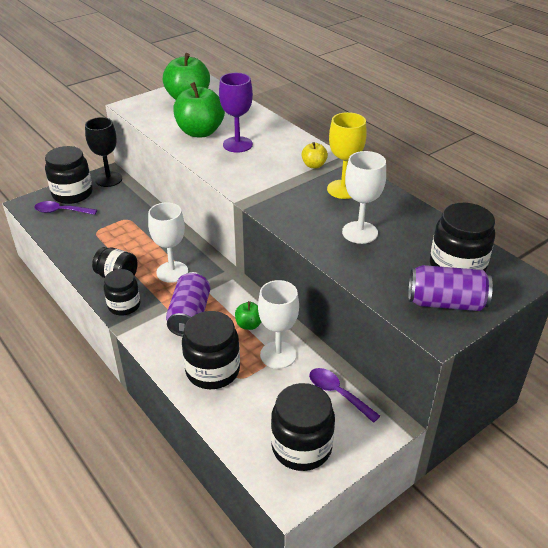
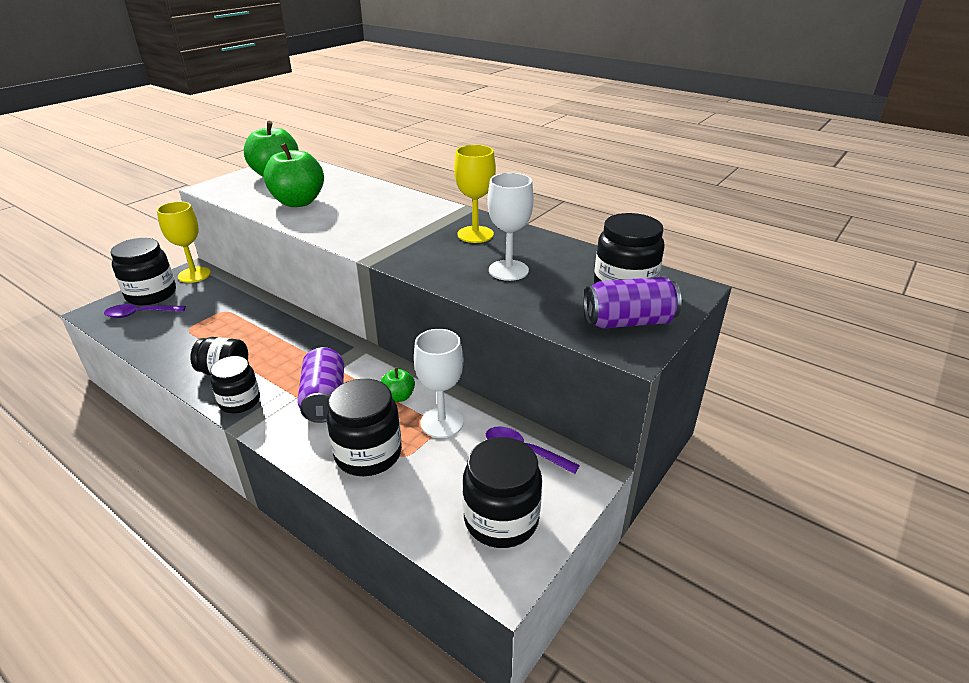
camera: 15 degrees left, 5 degrees down
(108, 179) = (194, 275): black goblet -> yellow goblet
(172, 272) = (292, 356): white goblet -> none
(237, 144) = (344, 208): purple goblet -> none
(314, 165) = (435, 217): yellow apple -> none

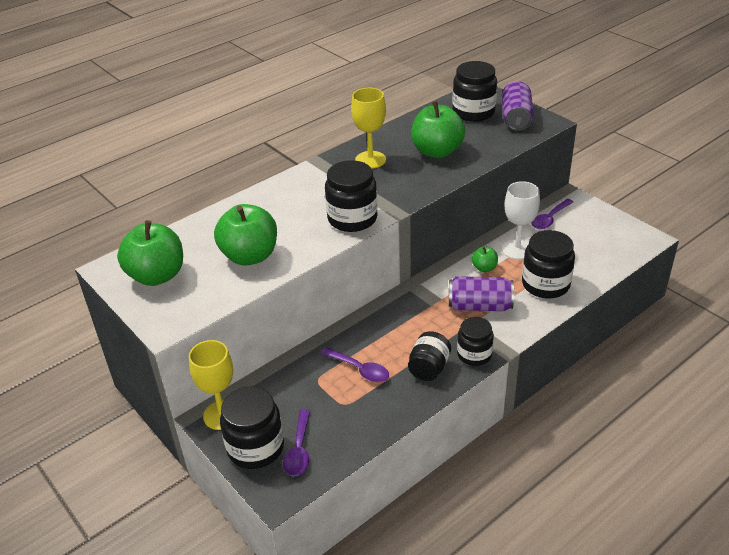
camera: 75 degrees left, 5 degrees up
(232, 331) = (359, 369): none -> purple spoon
(501, 519) = (606, 234): black jar -> black jar (352, 218)
(508, 270) = (437, 151): white goblet -> green apple

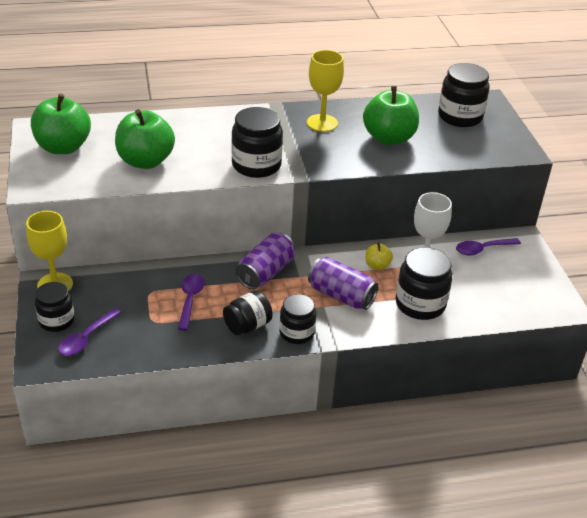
camera: 25 degrees right, 0 degrees up
(255, 447) = (56, 320): black jar -> black jar, size x0.66
(359, 369) = (190, 300): purple spoon -> purple spoon turned 150 degrees counterclockwise
(484, 268) = (377, 266): green apple -> yellow apple
(516, 118) = (495, 137): purple can -> purple can (265, 272)

